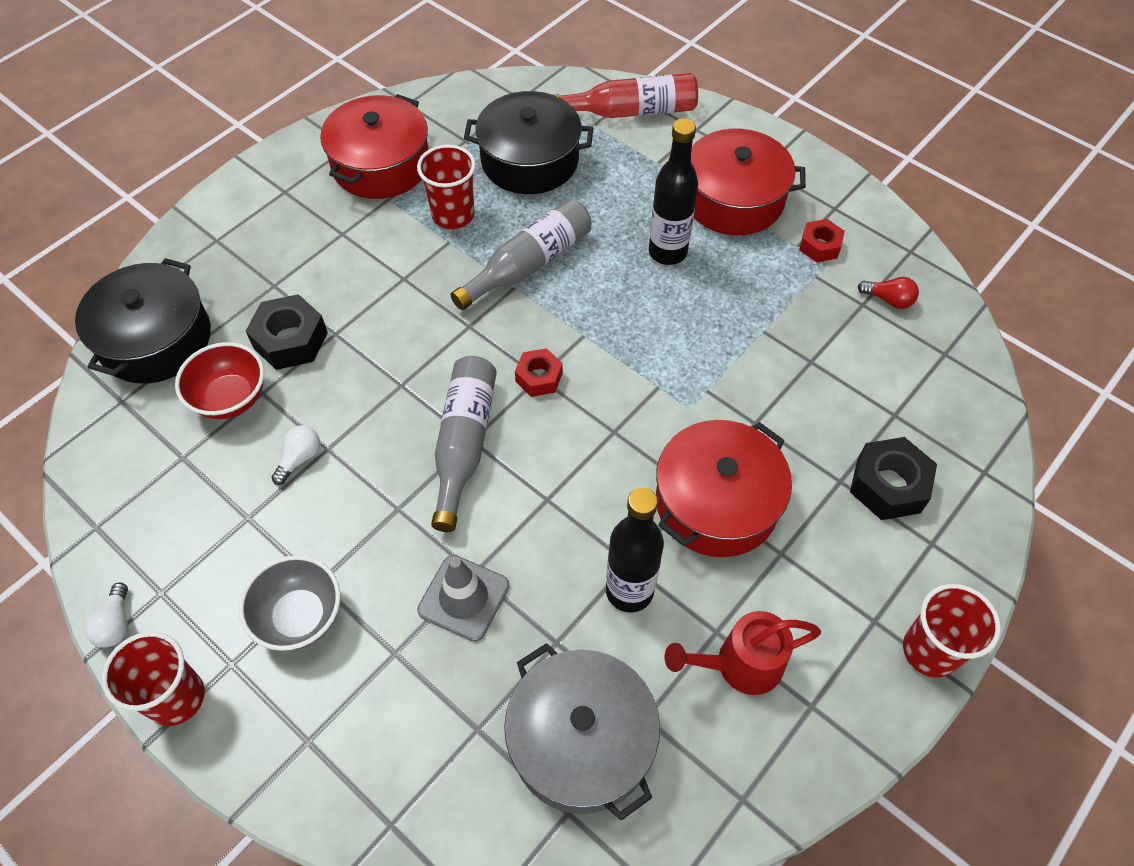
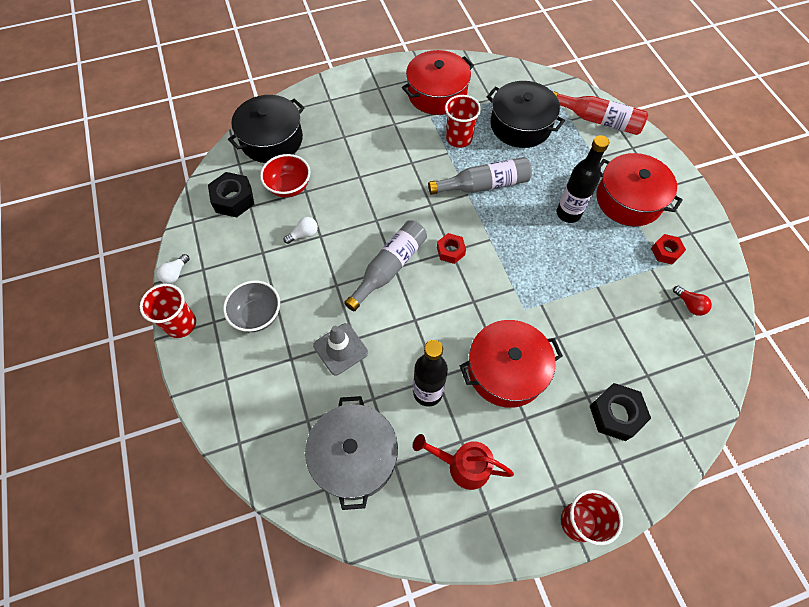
camera: 30 degrees right, 5 degrees up
(290, 340) = (335, 170): black nut -> black nut (233, 199)

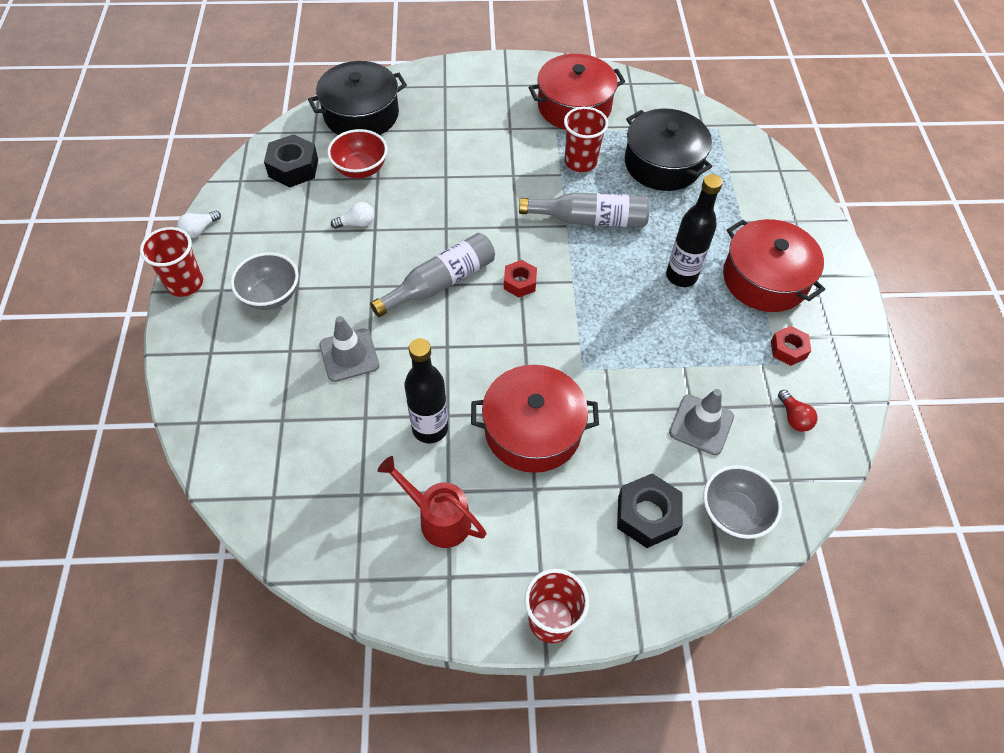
camera: 15 degrees right, 5 degrees down
(354, 456) = (319, 472): grey pot -> none
(598, 120) = (764, 179): red bottle -> none
(627, 330) = (701, 424): none -> grey traffic cone
(676, 394) = (733, 513): none -> grey bowl

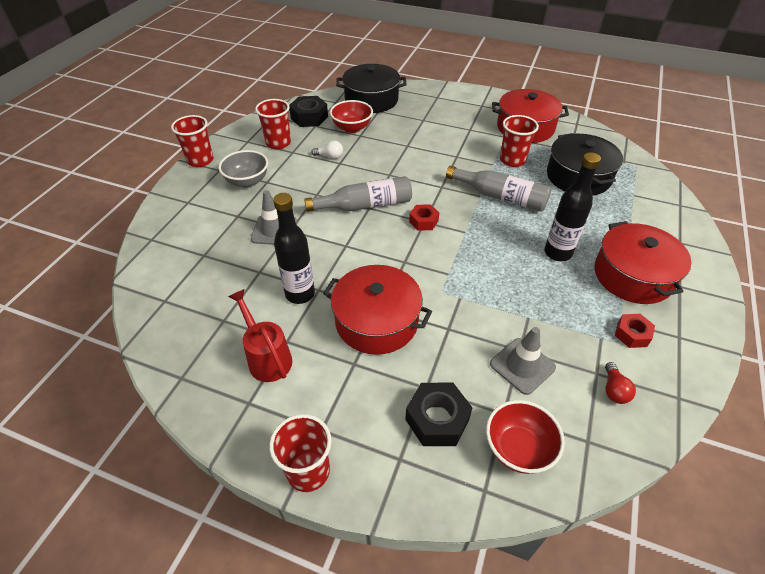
camera: 25 degrees right, 10 degrees down
(199, 230) = (229, 135): white light bulb -> none
(276, 222) = (278, 143): none -> red cup
(733, 513) = (518, 448): grey bowl -> red bowl

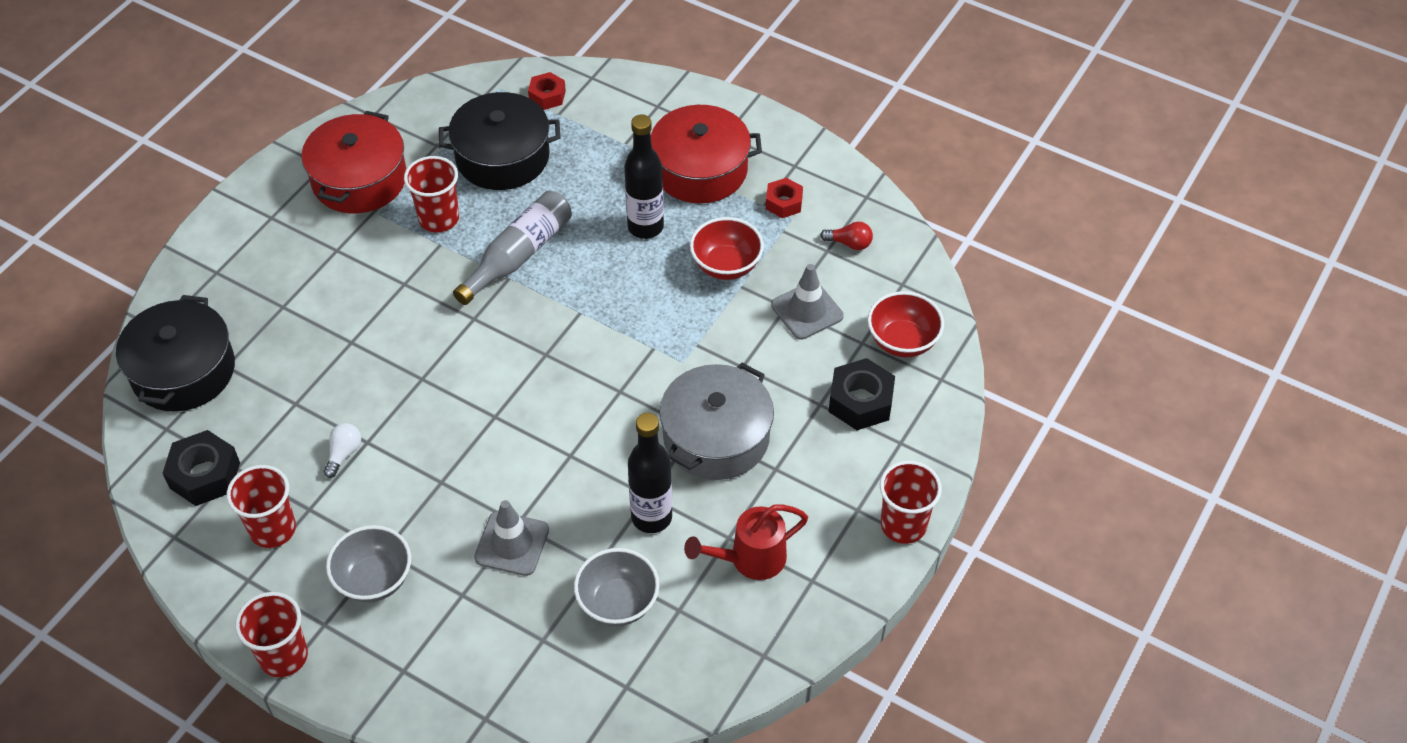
camera: 80 degrees left, 5 degrees up
(230, 287) = (618, 603): none -> grey bowl
(352, 128) = (268, 412): red bowl -> red bowl (726, 265)
(365, 205) = (488, 420): grey bottle -> none
(377, 321) = (716, 437): red pot -> grey pot
(423, 221) = (545, 355): red nut -> red nut (547, 96)

